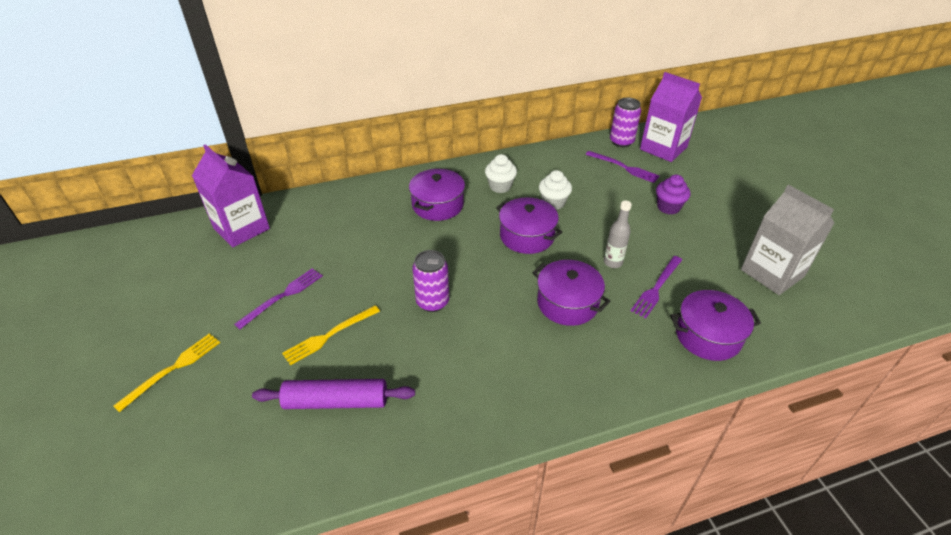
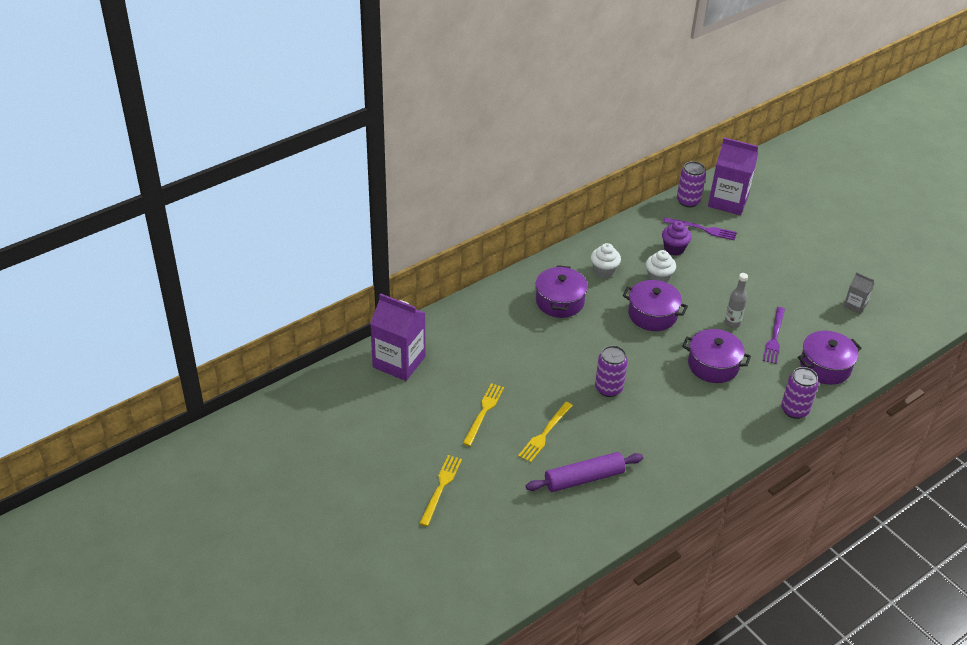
camera: 20 degrees left, 0 degrees up
(283, 296) = (483, 412): purple fork -> yellow fork
(646, 381) = (794, 410): none -> purple can
(668, 207) = (755, 262): purple cupcake -> purple cupcake (674, 249)
(772, 273) = (855, 305): grey carton -> grey carton, size x0.50

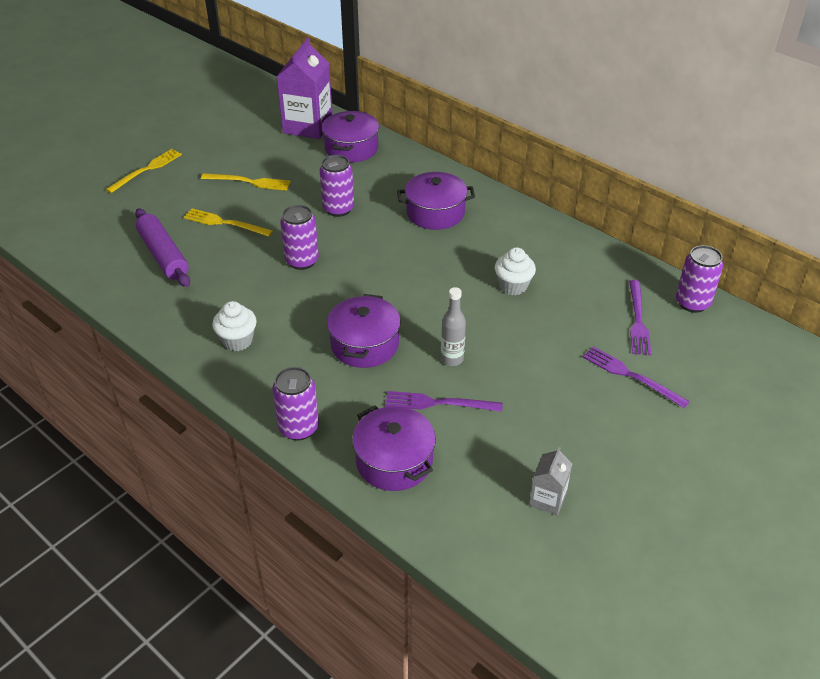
camera: 80 degrees right, 0 degrees up
(441, 488) = (146, 170): yellow fork -> yellow fork turned 60 degrees counterclockwise
(541, 358) = (338, 209): none -> purple can
(604, 271) = (504, 240): white cupcake -> white cupcake (237, 341)
(652, 314) = (441, 286): purple pot -> purple pot (351, 148)
(674, 249) = (580, 296): purple cupcake -> none
(728, 201) = (719, 343): purple carton -> none
(754, 246) = (631, 376): none -> purple fork

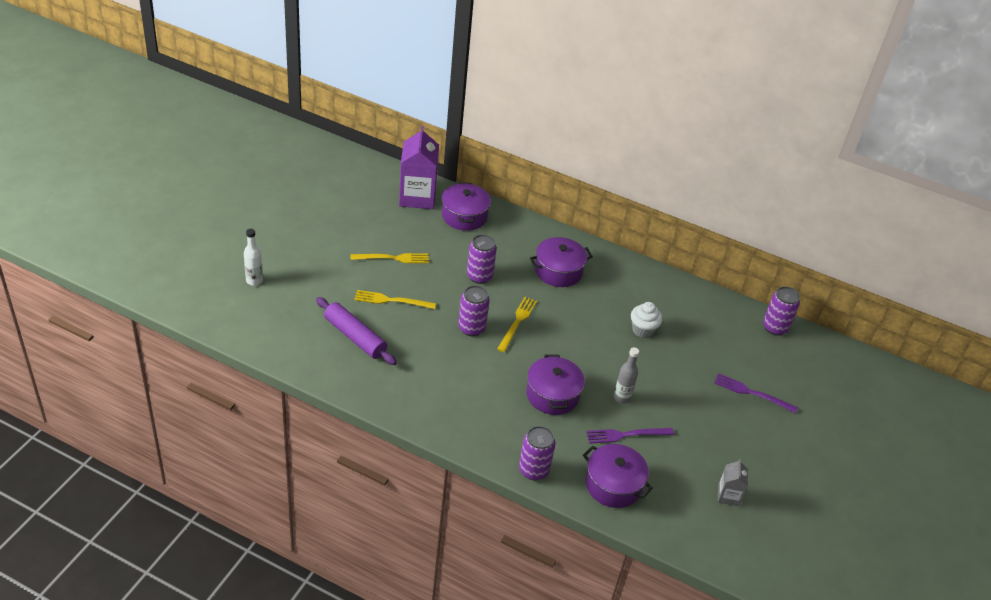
camera: 20 degrees left, 0 degrees up
(87, 189) = (254, 281): none -> white bottle
(146, 170) = (297, 255): yellow fork -> yellow fork (517, 322)
(237, 341) = (453, 405): white cupcake -> none
(638, 320) = (742, 347): purple fork -> none

